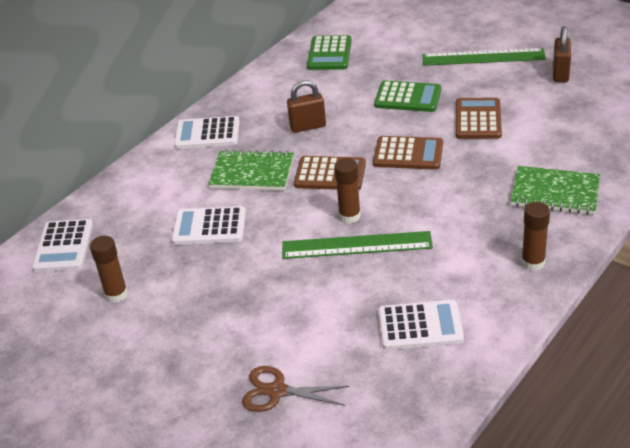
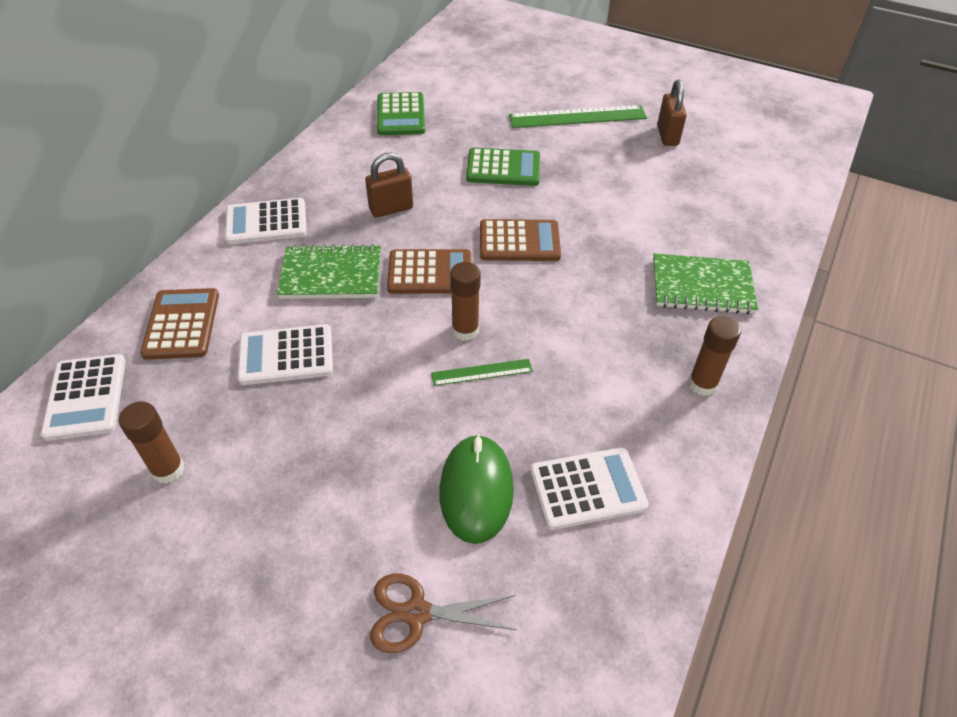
camera: 15 degrees left, 10 degrees up
(335, 321) = (476, 490): none -> green mouse
(356, 245) = (482, 372): green ruler -> green ruler, size x0.53
(478, 119) = (590, 194): brown calculator -> brown calculator (181, 324)

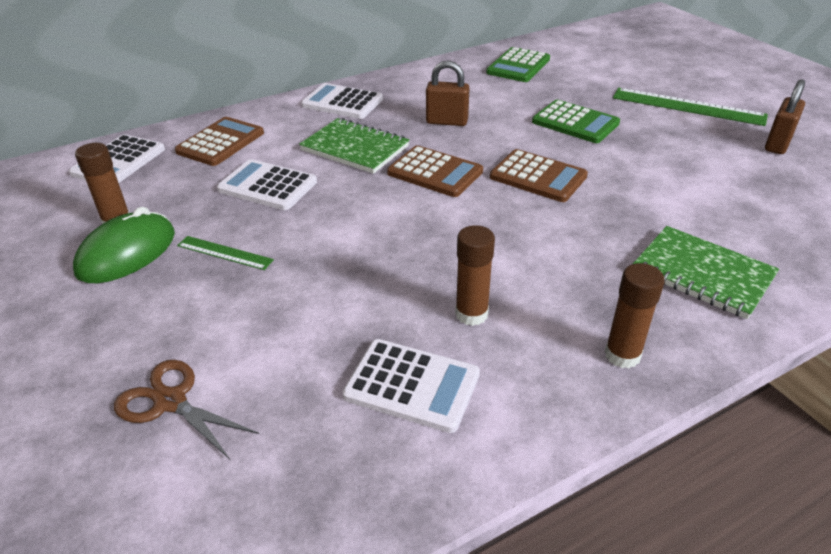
camera: 35 degrees right, 10 degrees down
(465, 330) = (423, 221): brown glue stick -> brown glue stick (471, 314)
(476, 490) = (312, 338): green mouse -> green mouse (127, 253)
(482, 372) = (407, 256): green ruler -> green ruler (224, 253)

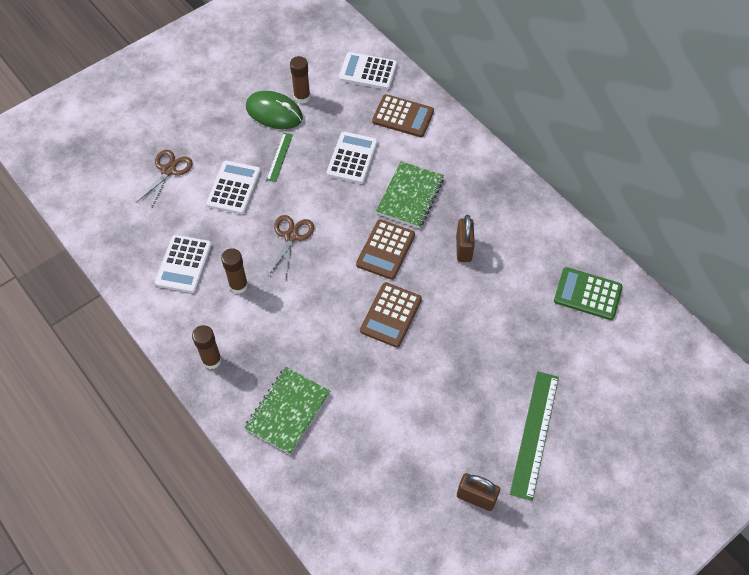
camera: 80 degrees right, 20 degrees up
(342, 102) = (480, 174): white calculator -> white calculator (234, 188)
(388, 251) = (291, 236): none -> brown scissors
(575, 123) = (482, 341): green calculator -> none

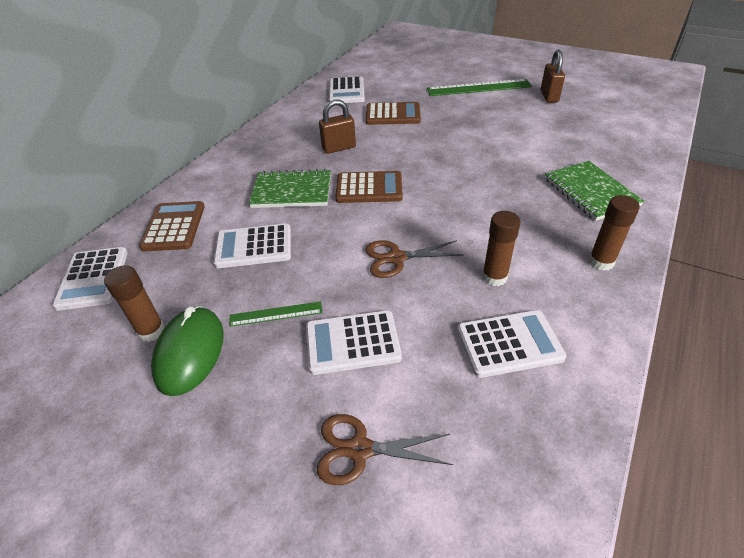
camera: 110 degrees left, 15 degrees down
(288, 411) = (590, 192): green notebook -> green notebook turned 60 degrees clockwise
(391, 315) = (439, 166): brown calculator -> brown calculator (393, 114)
(587, 294) = (346, 91): green calculator -> white calculator

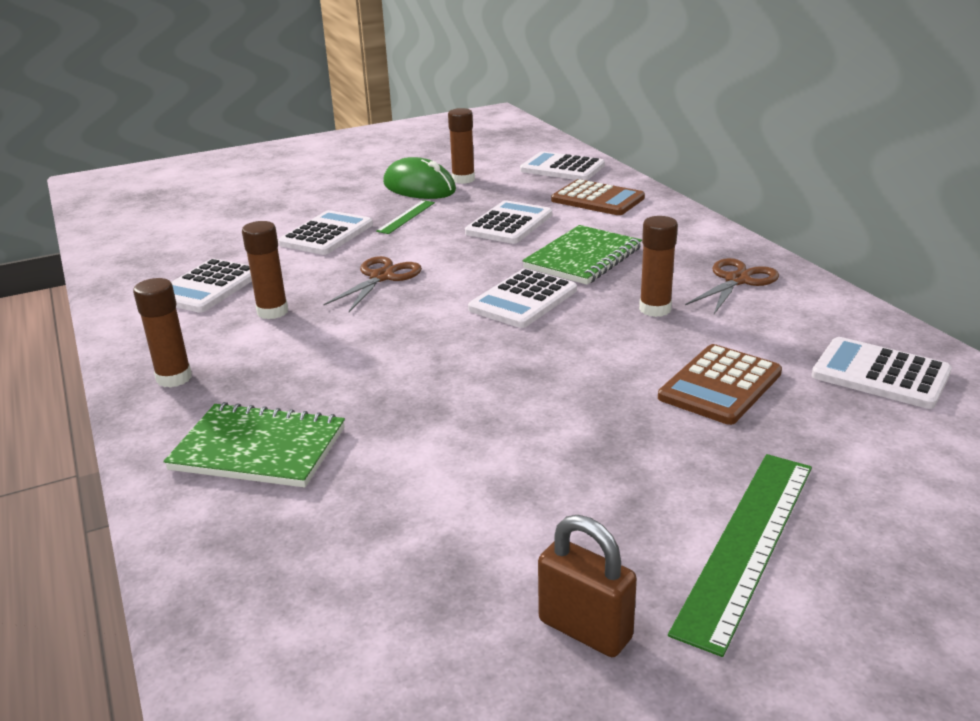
camera: 125 degrees right, 15 degrees down
(339, 148) = (655, 309): brown padlock -> brown glue stick
(360, 449) = (249, 217): brown scissors -> brown scissors (737, 280)
(369, 188) = (523, 300): brown calculator -> white calculator

